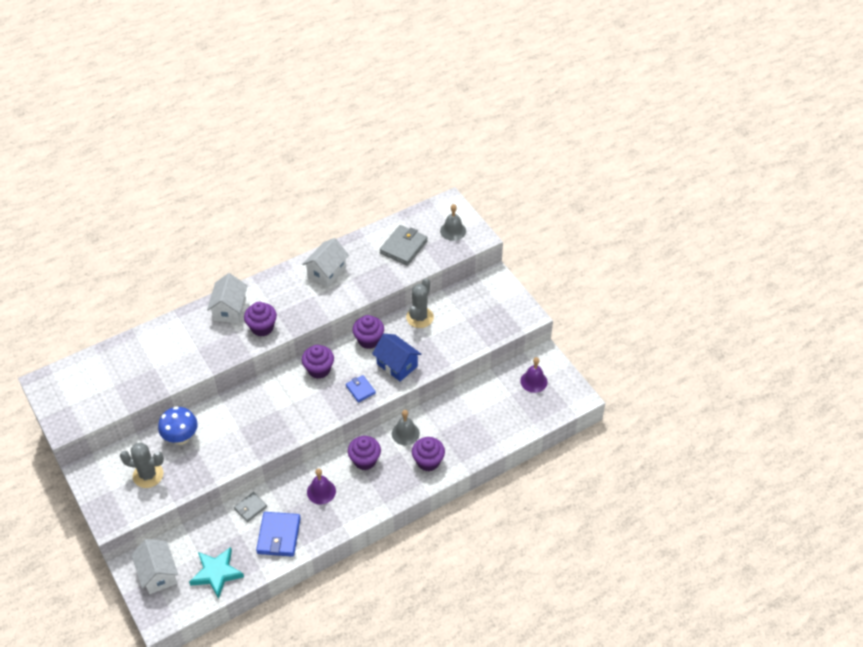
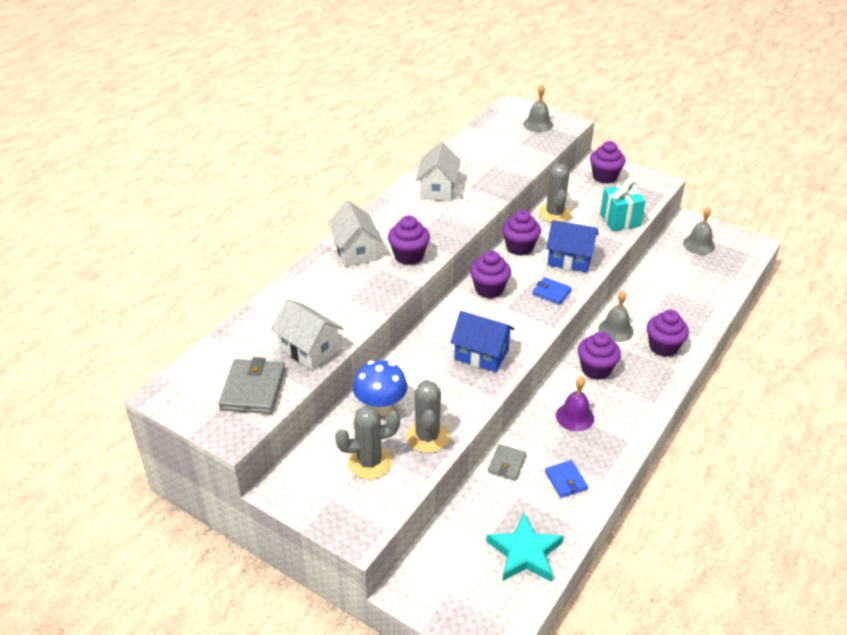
camera: 25 degrees left, 10 degrees down
(158, 574) = (450, 585): white house -> white house (309, 349)
(195, 471) = (427, 437): none -> grey cactus
(273, 422) = (481, 354): none -> blue house
(279, 536) = (565, 480): blue wallet -> blue wallet, size x0.59
(403, 247) = (500, 149): grey wallet -> grey wallet (253, 389)
(464, 342) = (620, 220): none -> turquoise gift
(488, 294) = (605, 177): none -> purple cupcake
(533, 381) = (699, 245): purple bell -> grey bell

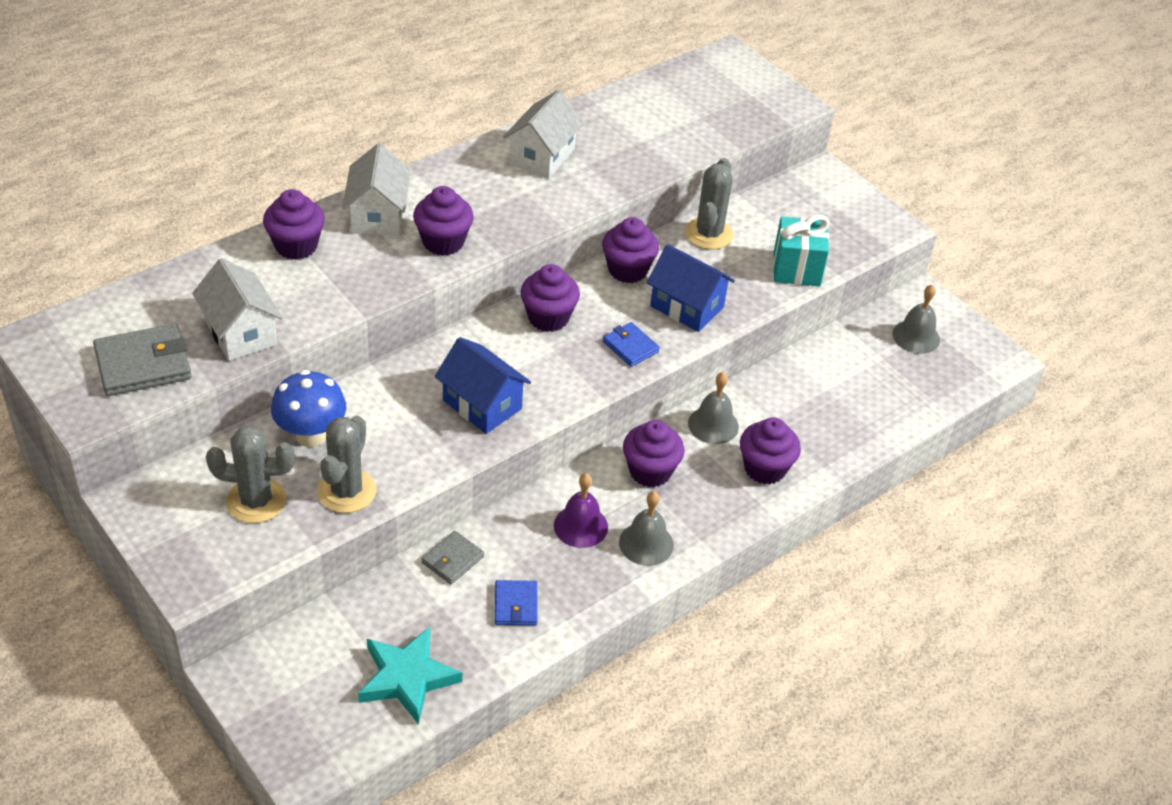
camera: 15 degrees right, 5 degrees up
(253, 389) = (143, 364): grey wallet -> grey wallet turned 45 degrees clockwise
(538, 124) = (746, 95): grey bell -> grey bell (646, 543)
(605, 177) = (818, 198): purple cupcake -> purple cupcake (296, 246)

